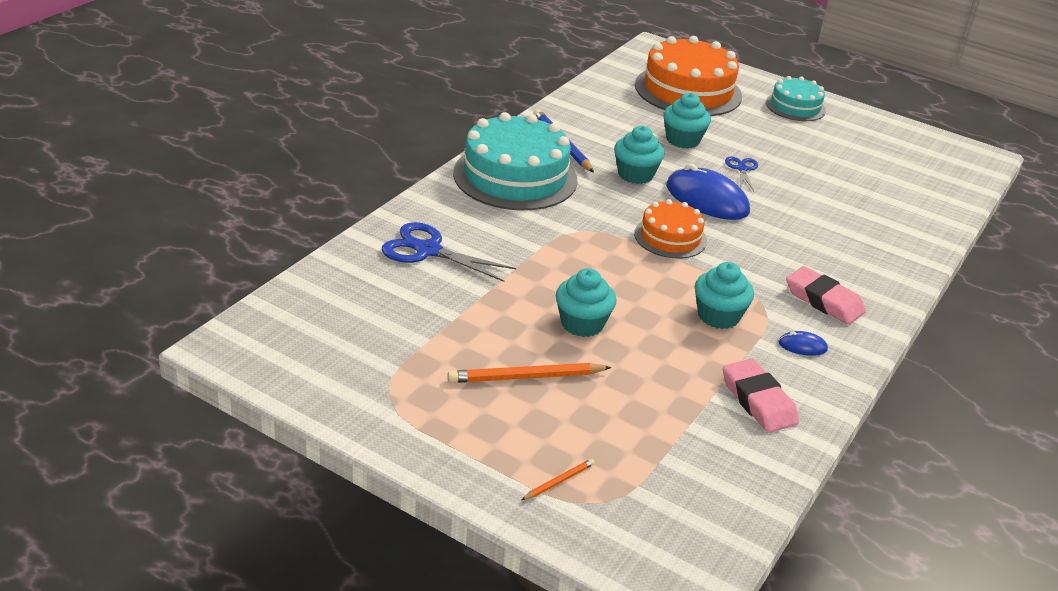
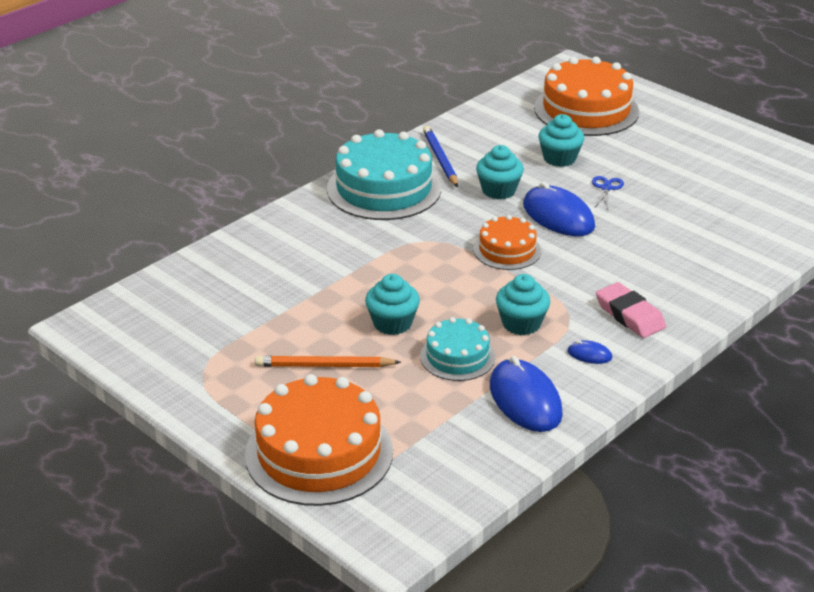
camera: 15 degrees right, 0 degrees up
(428, 250) = (280, 252): blue scissors -> none
(559, 481) = (319, 453): orange pencil -> orange cake
(758, 401) = (525, 400): pink eraser -> blue mouse
(795, 106) = (690, 128): turquoise cake -> turquoise cake (457, 356)

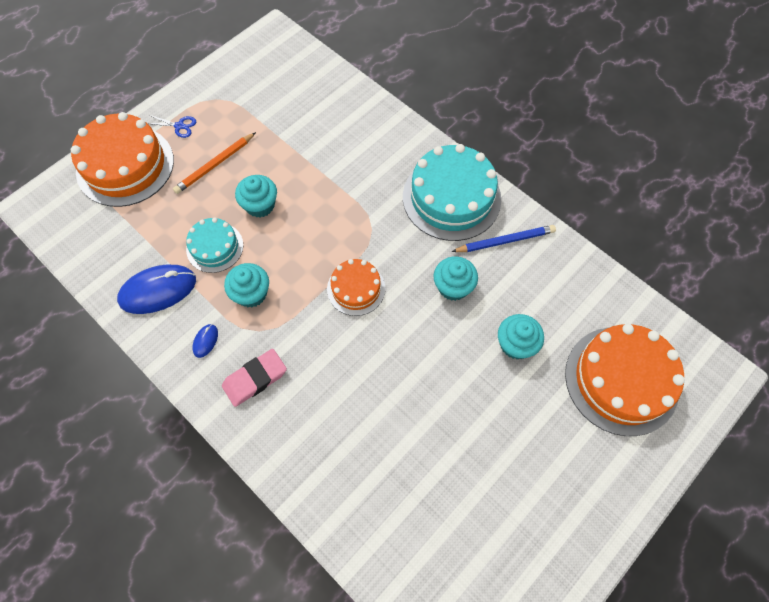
camera: 90 degrees right, 30 degrees up
(324, 366) = (215, 165): orange pencil -> orange pencil turned 135 degrees counterclockwise
(558, 216) = (410, 334): blue mouse -> none
(606, 188) = (462, 383): blue scissors -> blue scissors (179, 126)

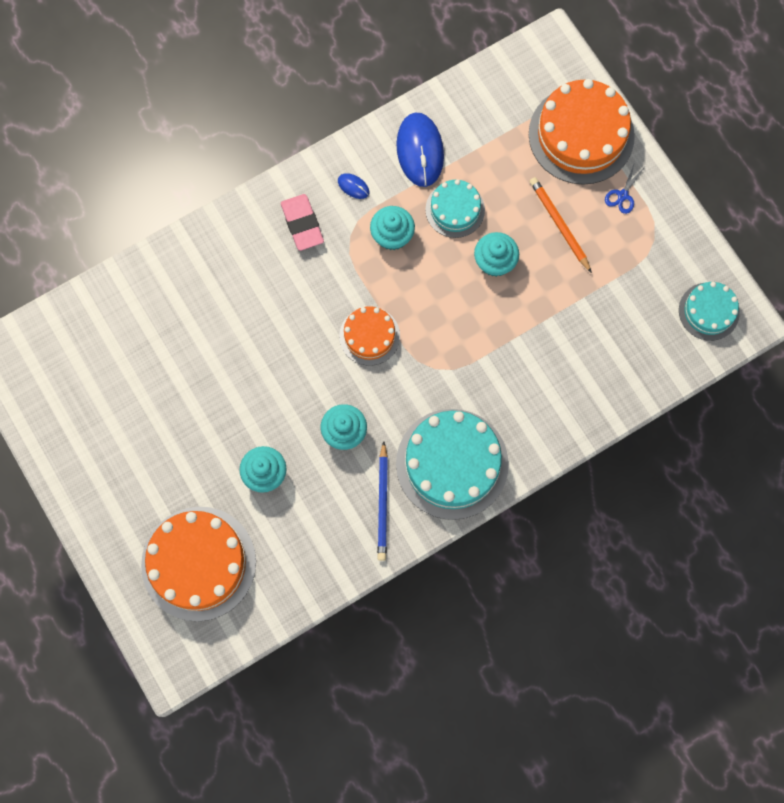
camera: 105 degrees right, 10 degrees up
(270, 55) = (709, 311): none -> turquoise cake

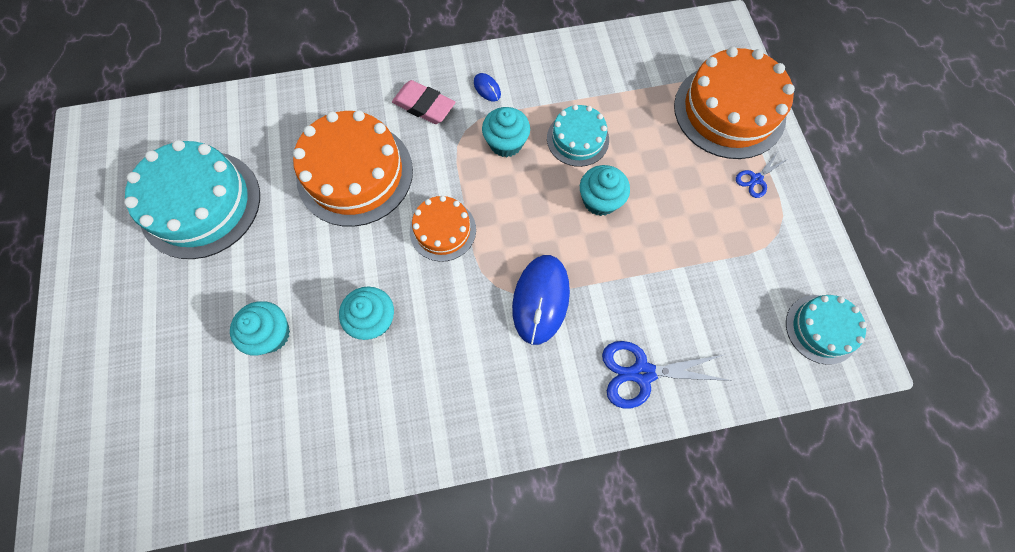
camera: 20 degrees right, 5 degrees down
(198, 563) = (153, 407): orange cake -> orange cake (355, 173)
(302, 224) = (424, 106): pink eraser -> pink eraser turned 60 degrees counterclockwise
(382, 503) = (379, 415): blue pencil -> none
(420, 151) = (564, 77): blue mouse -> blue mouse (541, 299)
(452, 463) = (474, 397): turquoise cake -> turquoise cake (200, 204)
(559, 224) = (680, 186): orange pencil -> none
(577, 397) = (642, 373): none -> blue scissors

